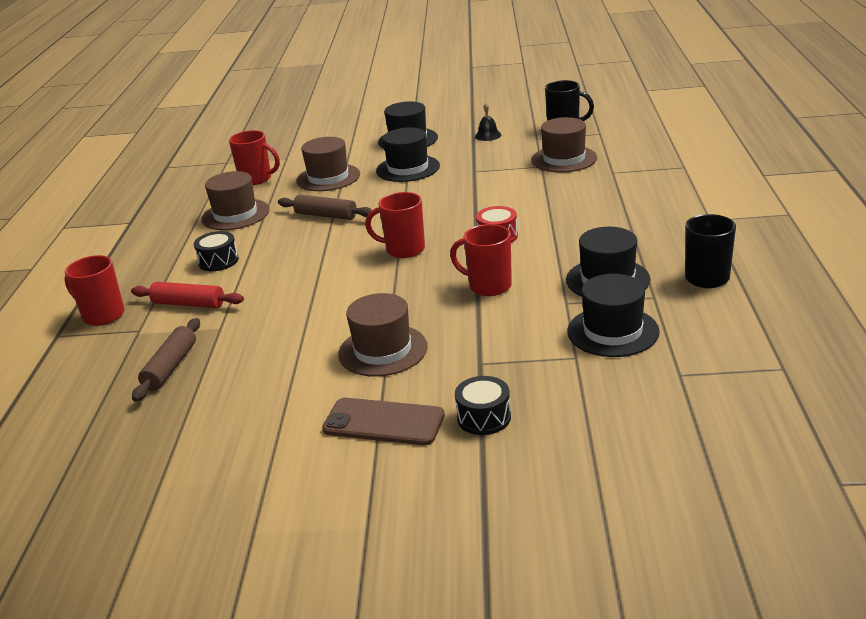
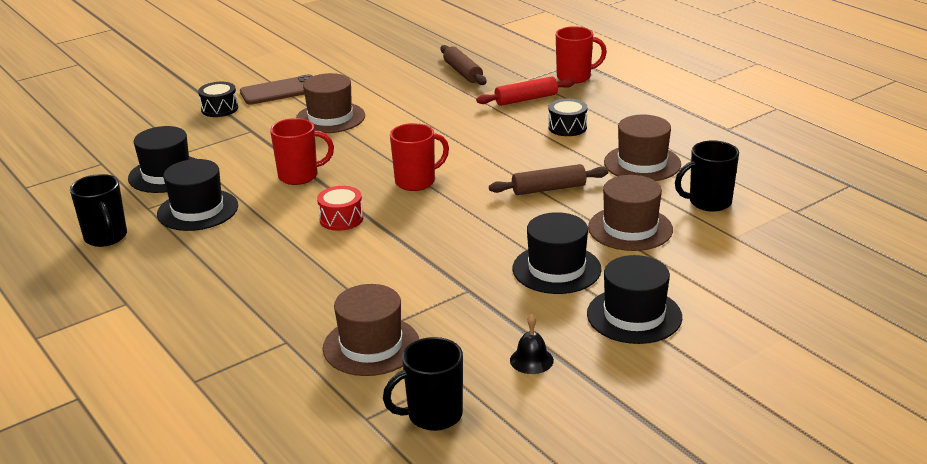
camera: 140 degrees right, 0 degrees up
(256, 179) = (708, 202): red mug -> black mug

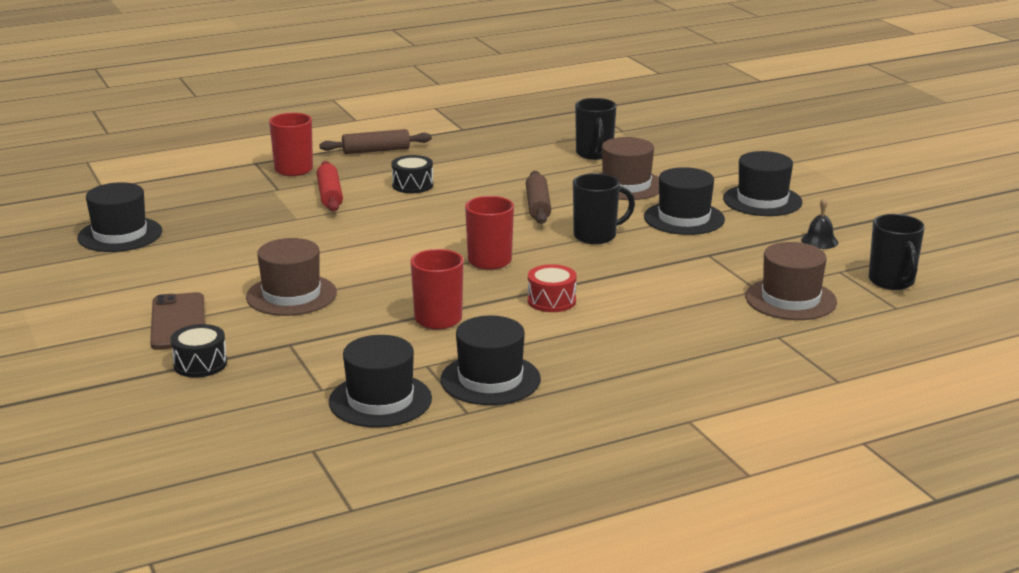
camera: 80 degrees left, 5 degrees down
(106, 237) = (532, 438): black mug -> black mug (596, 236)
(417, 47) = (120, 235): none -> black hat
(463, 72) = (227, 217): brown rolling pin -> brown rolling pin (376, 151)
(642, 163) = (509, 166): brown hat -> none

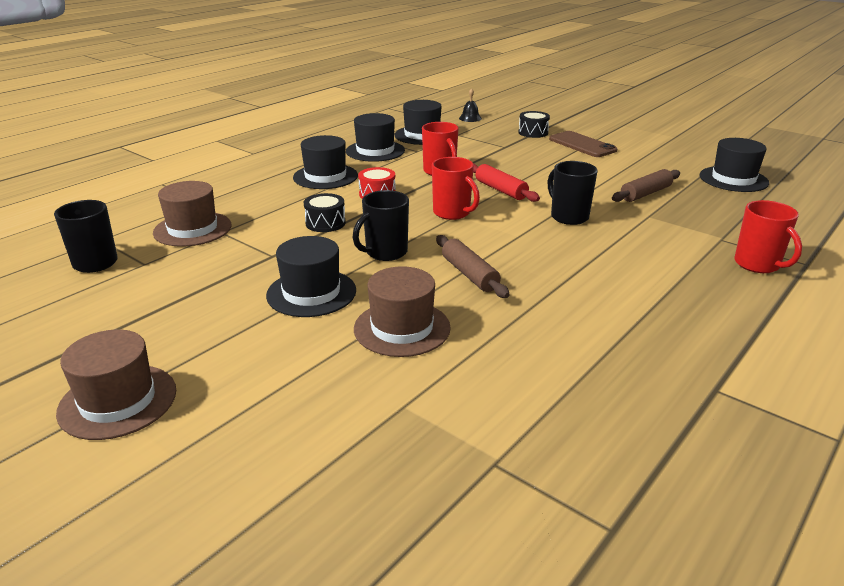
camera: 155 degrees right, 5 degrees up
(291, 295) = (548, 167): brown hat -> brown hat (118, 401)
(330, 195) = (668, 243): red rolling pin -> red rolling pin (500, 190)
(376, 151) = (737, 313): brown rolling pin -> brown rolling pin (645, 193)
(412, 185) = (619, 272): black drum -> black drum (325, 223)
(594, 154) = (485, 381): black mug -> black mug (568, 217)
(762, 200) = (226, 342): black hat -> black hat (325, 176)
(819, 241) = (159, 295): black bell -> black bell (470, 118)

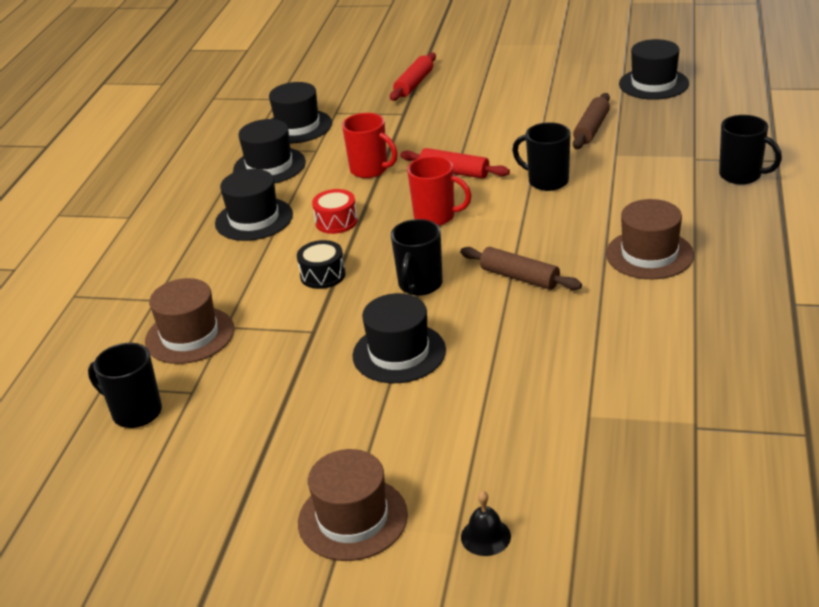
camera: 25 degrees left, 5 degrees up
(402, 328) = (516, 352): brown hat -> brown hat (649, 254)
(470, 118) = (325, 84): black bell -> black bell (485, 536)
(533, 132) = (414, 84): black drum -> red rolling pin
(582, 145) = (479, 85): brown phone -> none
(758, 265) = (741, 175): red mug -> black mug

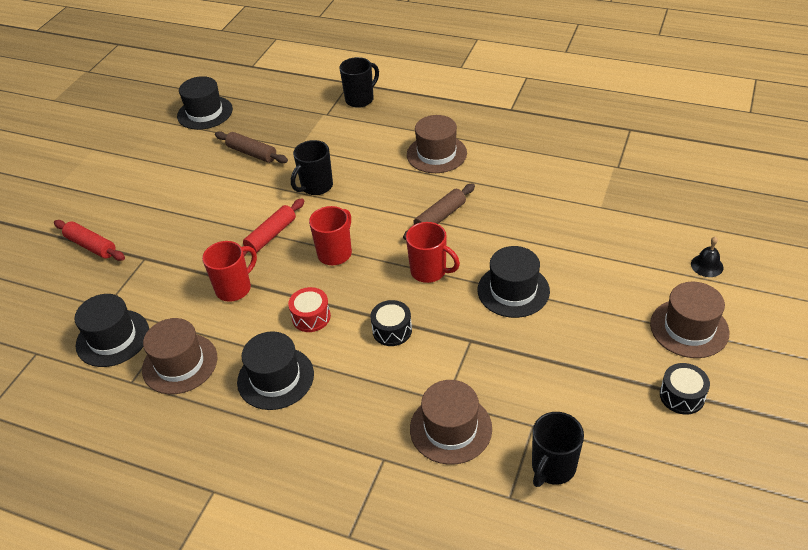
camera: 80 degrees left, 10 degrees up
(234, 514) = (682, 396): none -> black drum
(269, 166) = (180, 363): black hat -> brown hat
(419, 285) = (429, 271): black mug -> red mug

